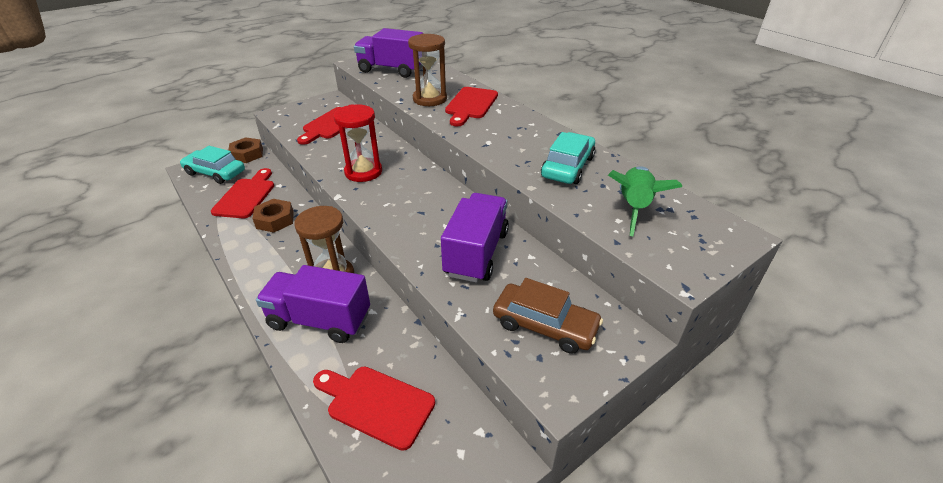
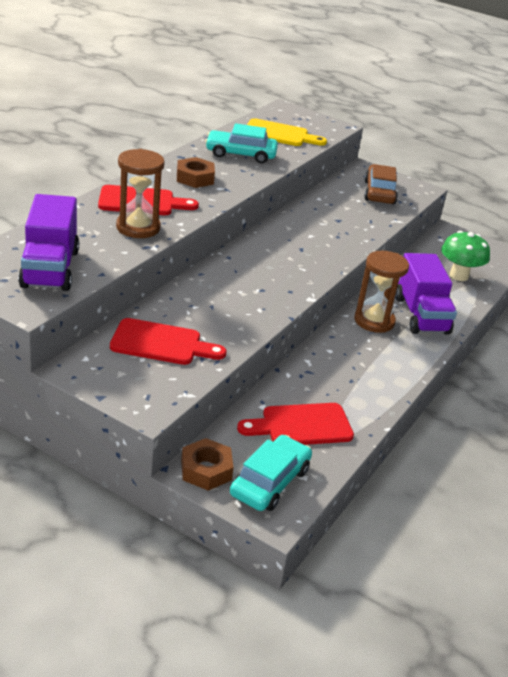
camera: 115 degrees left, 5 degrees down
(215, 173) = (270, 482): turquoise car -> turquoise car turned 150 degrees counterclockwise
(275, 220) = (327, 383): brown nut -> brown nut (195, 178)
(363, 172) = (258, 292): red hourglass -> none
(376, 404) = (459, 276): red cutting board -> green mushroom
(476, 253) = (333, 219): purple truck -> none
(633, 207) = (279, 134): green rocket -> yellow cutting board

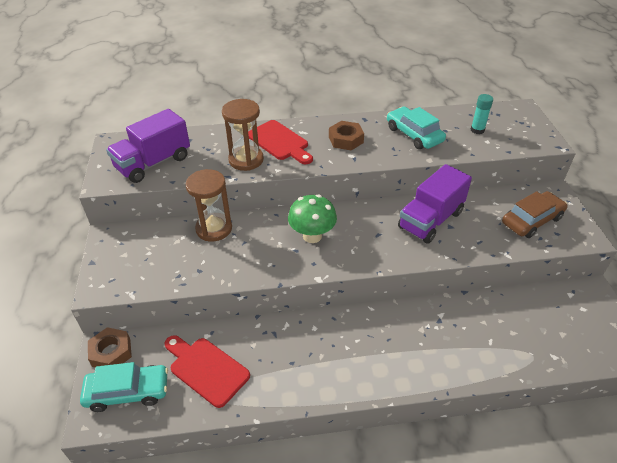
camera: 55 degrees right, 10 degrees up
(161, 343) = (174, 249): red cutting board -> none
(279, 134) = (477, 130): yellow cutting board -> turquoise glue stick
(374, 321) = (386, 328): brown hourglass -> brown hourglass (214, 229)
(421, 315) = (436, 350): purple truck -> purple truck (431, 220)
(459, 276) = (533, 338): green mushroom -> green mushroom (312, 236)

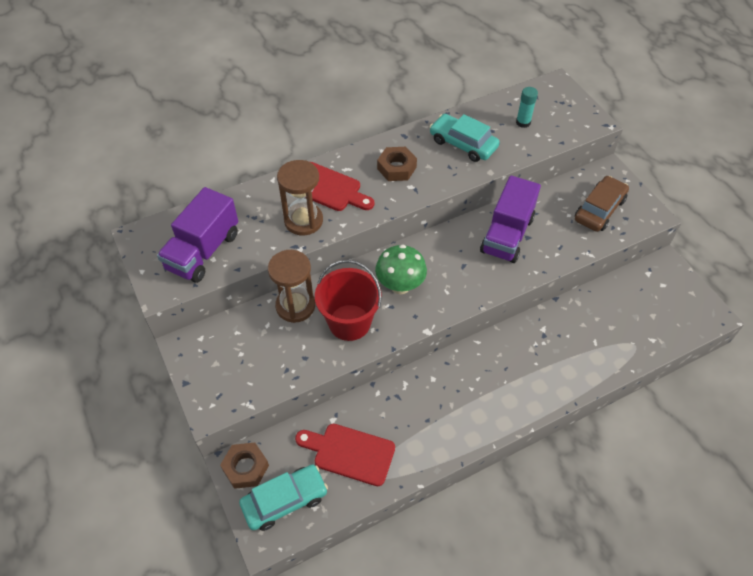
camera: 20 degrees left, 10 degrees up
(252, 253) = (349, 322): none -> red bucket

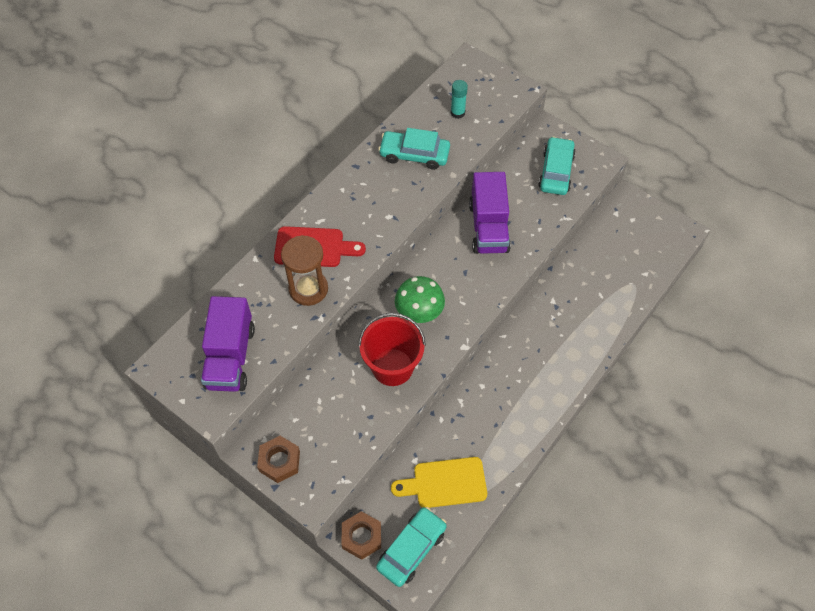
camera: 25 degrees left, 5 degrees up
(295, 306) = (335, 372): brown hourglass -> none
(349, 453) = (445, 483): red cutting board -> yellow cutting board
(396, 168) = (366, 202): brown nut -> brown nut (279, 461)
(599, 209) = (556, 172): brown car -> turquoise car

